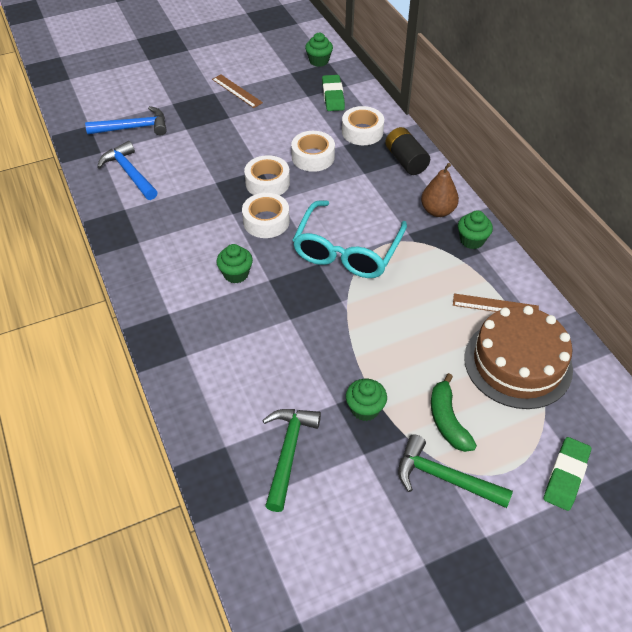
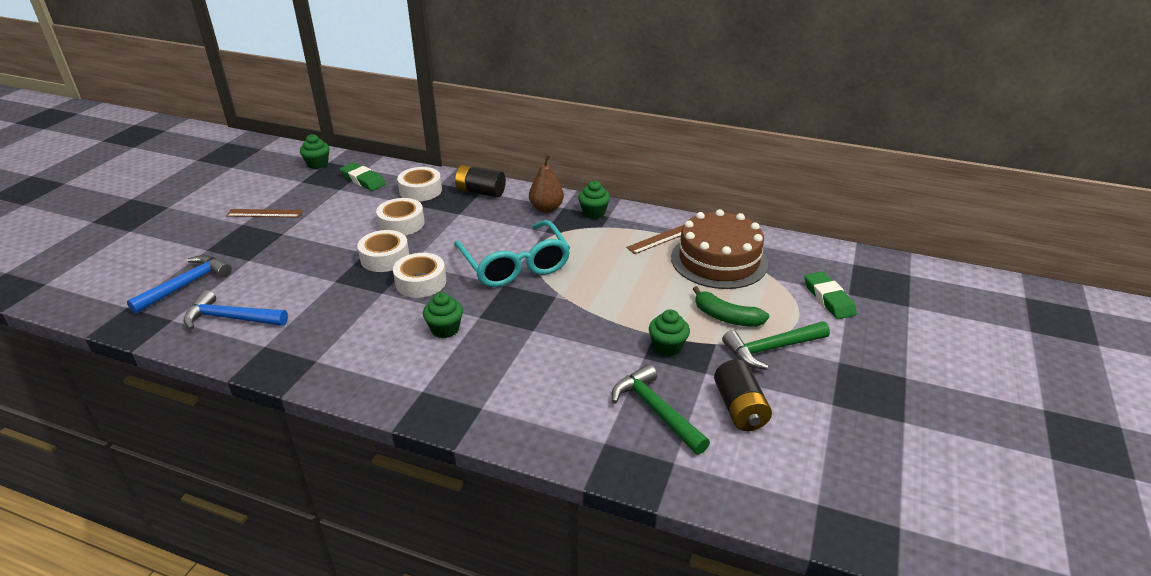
camera: 45 degrees left, 15 degrees down
(348, 503) = (739, 408): none -> black battery

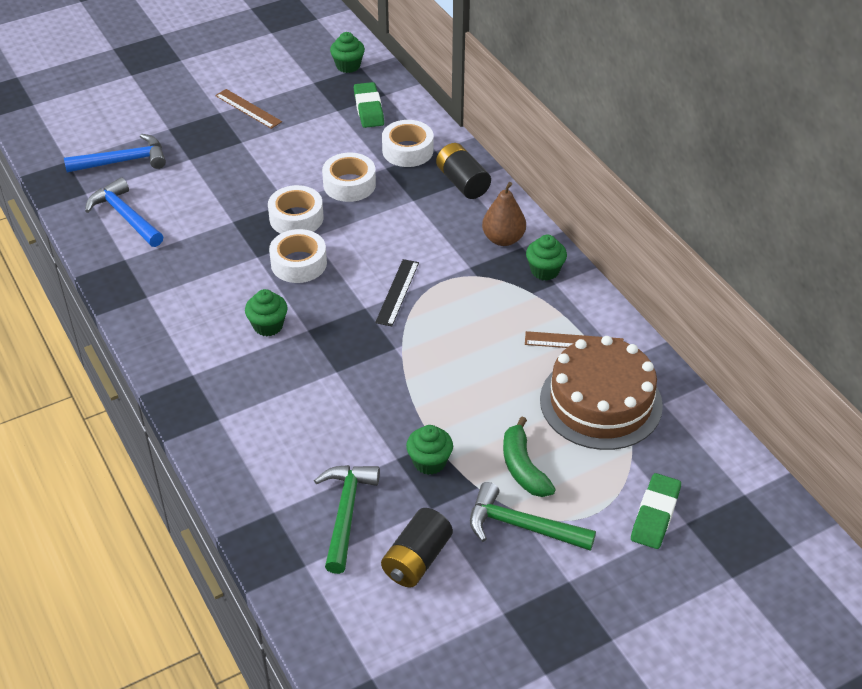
camera: 40 degrees right, 10 degrees up
(515, 265) = (397, 292): turquoise glasses -> black ruler

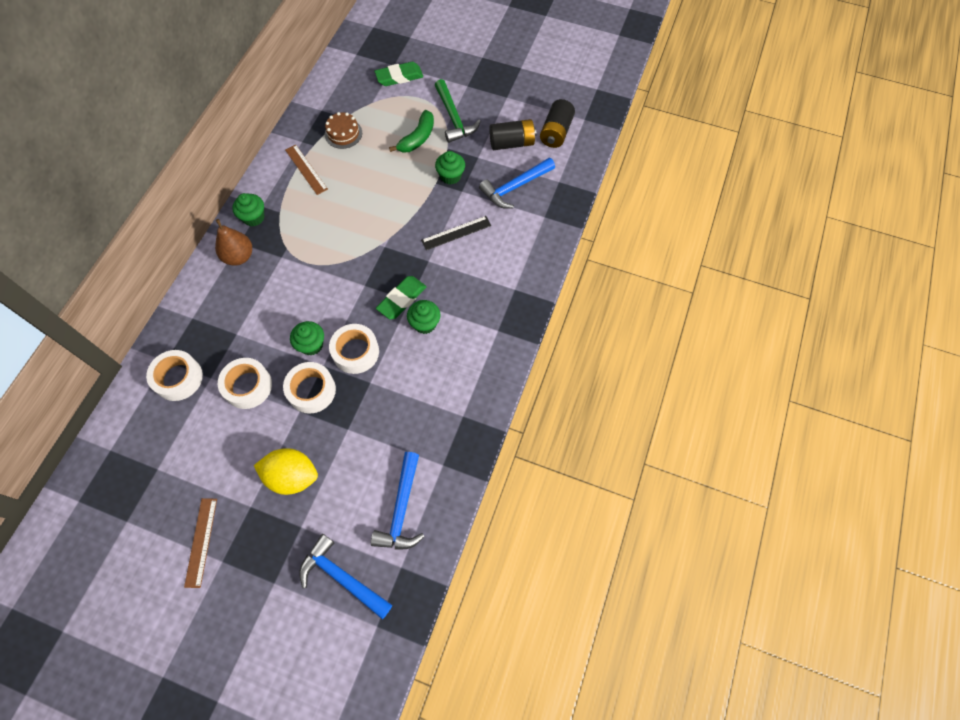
camera: 130 degrees left, 20 degrees up
(235, 172) = (292, 476): none -> yellow lemon
(345, 513) = (515, 187): green hammer -> blue hammer
(348, 66) = (82, 513): green cupcake -> green cupcake (311, 345)
(368, 109) = (139, 446): green eraser -> green eraser (402, 299)
(397, 292) = (336, 278): black ruler -> black ruler (456, 233)
(462, 182) = (193, 318): black battery -> black battery (556, 132)
(601, 402) = (343, 133): brown cake -> brown cake, size x0.48

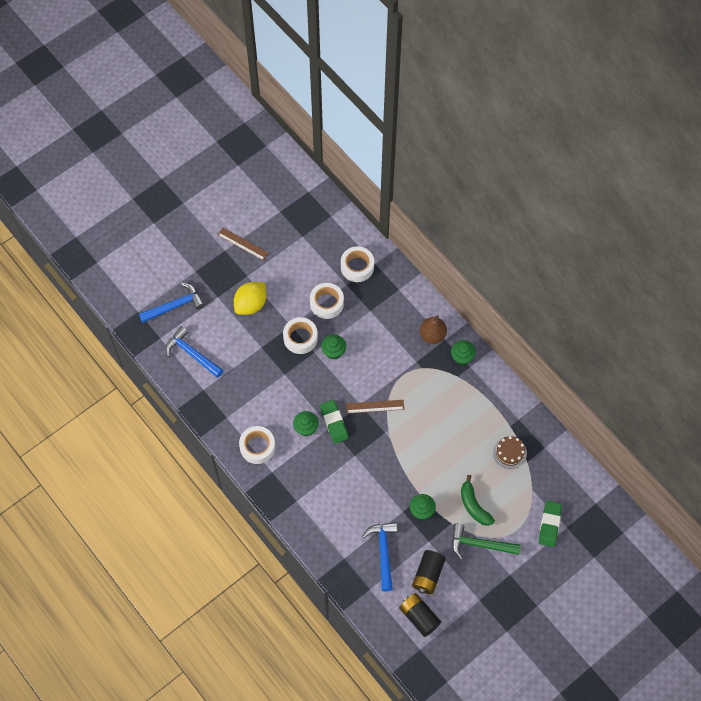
camera: 120 degrees right, 0 degrees up
(306, 169) = (488, 411): brown ruler -> brown ruler (375, 406)
(355, 352) = (311, 375): white tape -> white tape (257, 447)
(456, 233) = (367, 487): black ruler -> none

